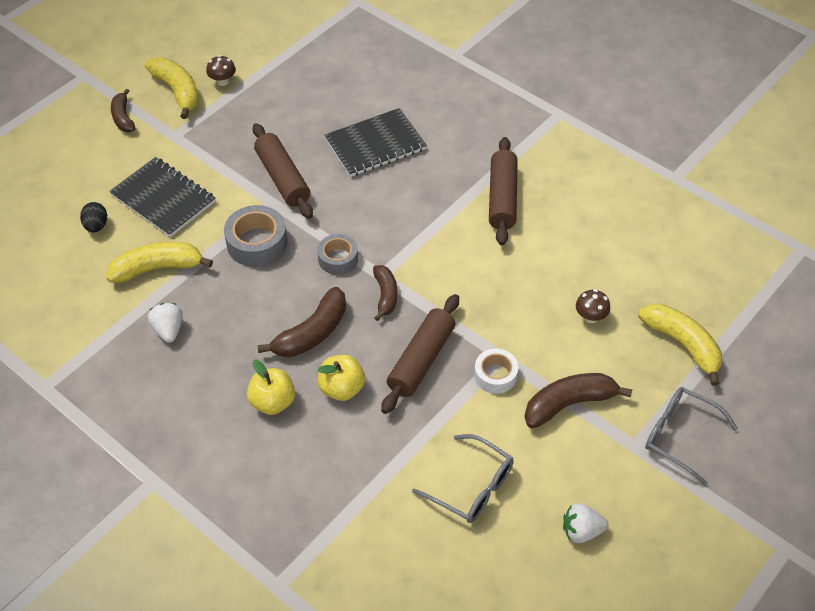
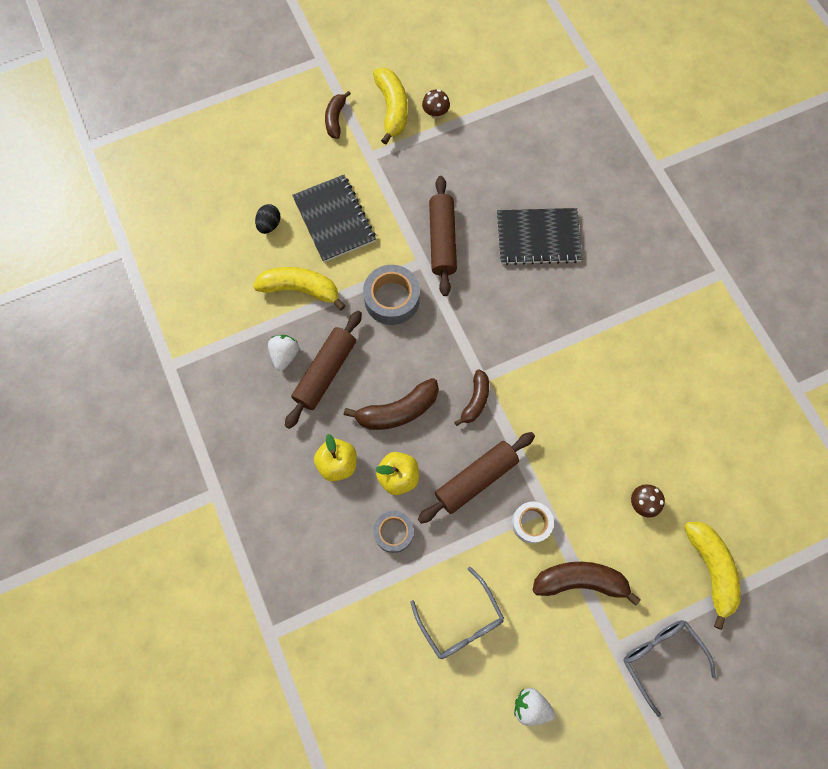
camera: 25 degrees right, 20 degrees up
(338, 259) = (452, 345): grey tape -> grey tape (393, 532)
(502, 198) = (624, 343): brown rolling pin -> brown rolling pin (325, 372)

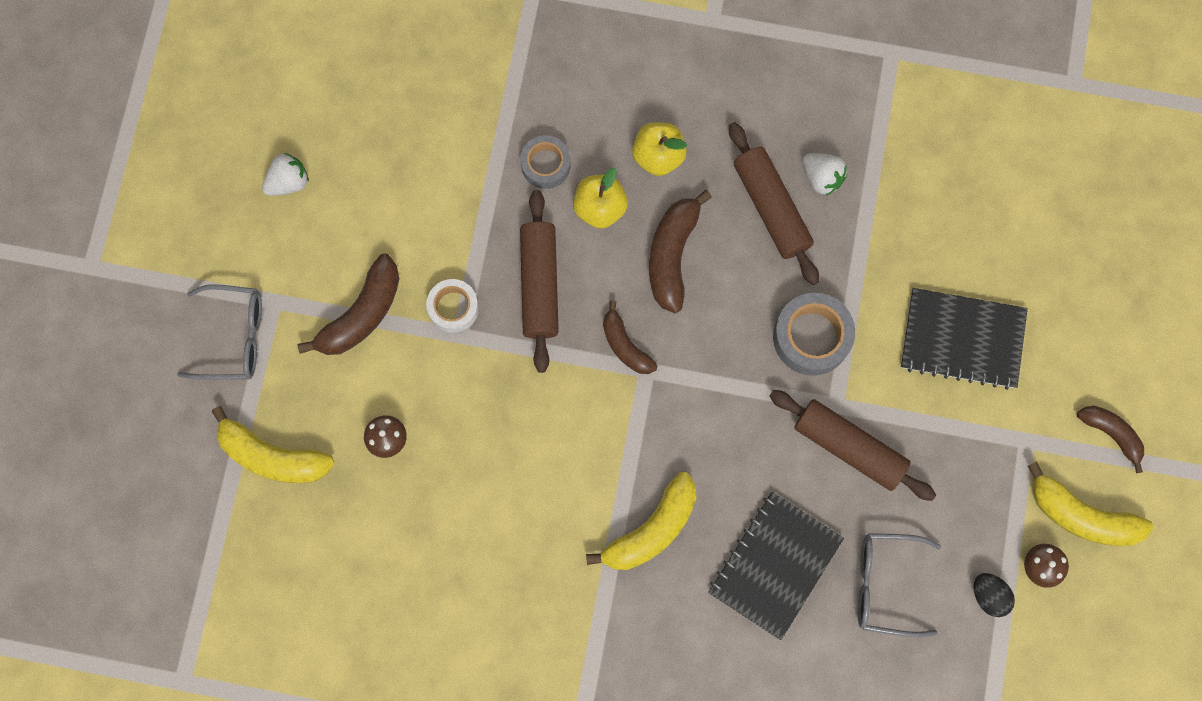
camera: 125 degrees right, 5 degrees up
(269, 225) = (1004, 261): black egg -> black egg (989, 596)
(301, 289) = (893, 244): yellow banana -> yellow banana (651, 530)
(461, 621) = (412, 171): grey glasses -> grey glasses (885, 584)

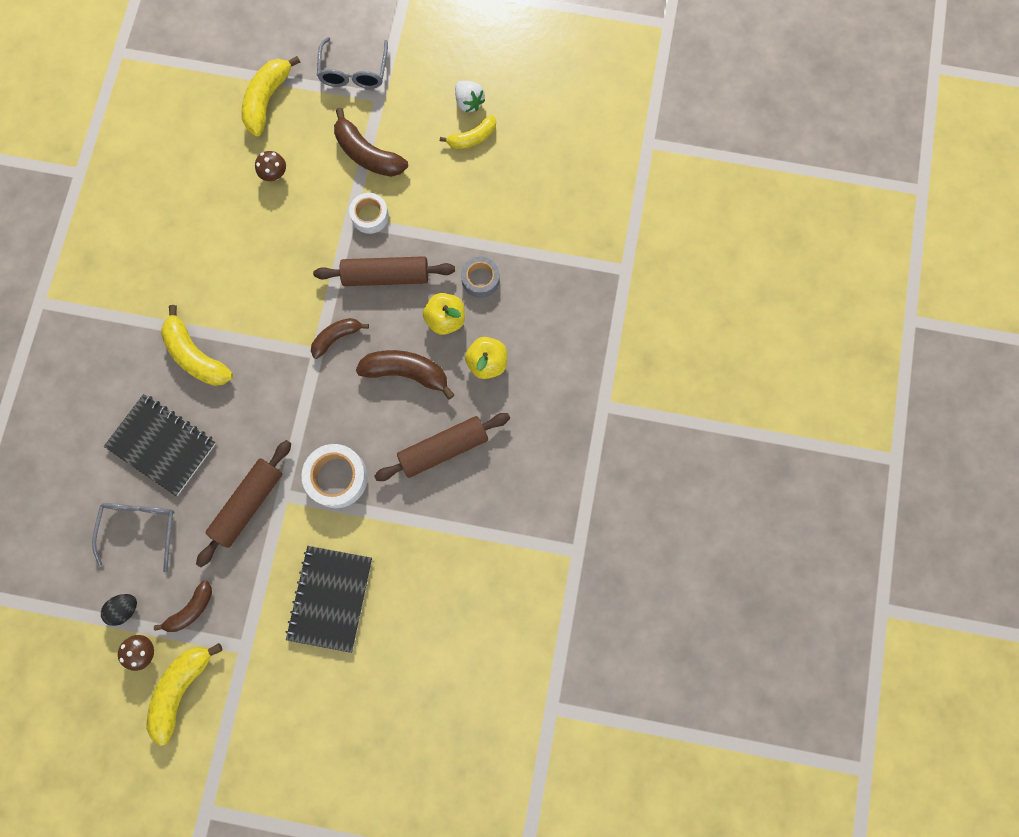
camera: 90 degrees right, 0 degrees up
(342, 177) = (472, 138): none -> yellow banana
(811, 337) = (337, 477): grey tape -> white tape
(822, 178) = (468, 489): white strawberry -> none
(1111, 434) = (246, 719): brown banana -> brown banana (191, 610)

